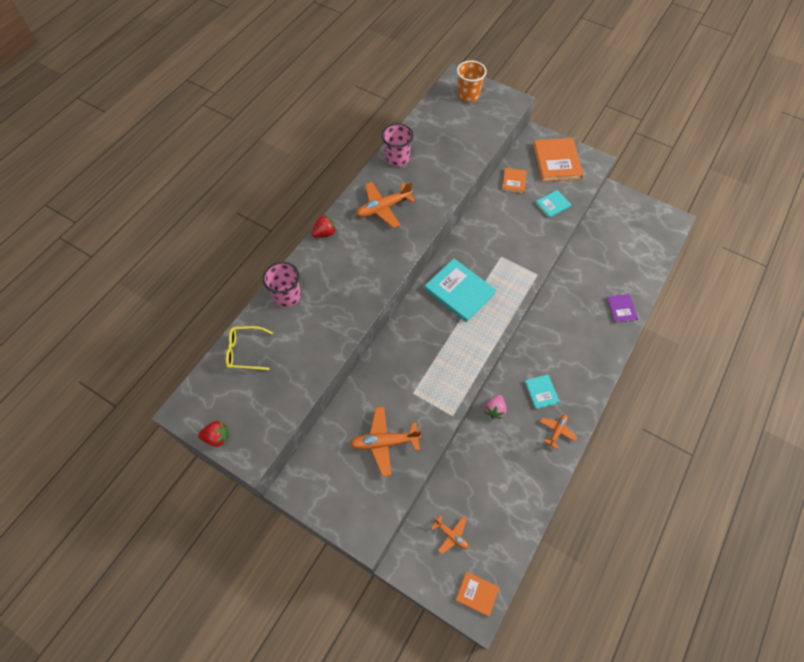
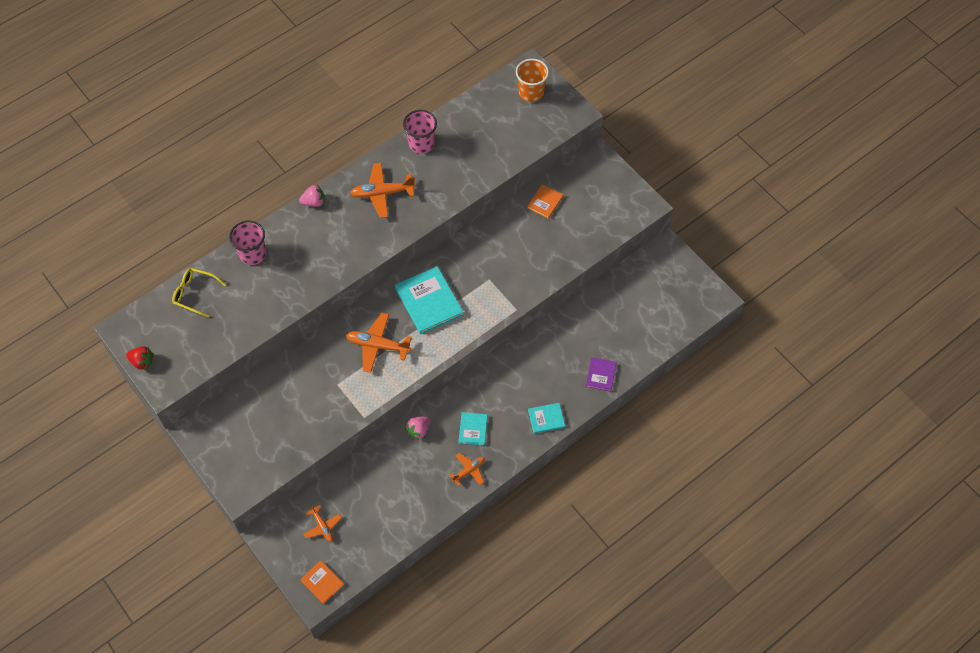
camera: 20 degrees right, 0 degrees up
(325, 233) = (314, 202): red strawberry -> pink strawberry
(384, 442) = (291, 419): orange plane -> orange plane (378, 345)
(552, 205) = (572, 241): turquoise book -> turquoise book (546, 419)
(557, 161) = (604, 193): orange book -> none

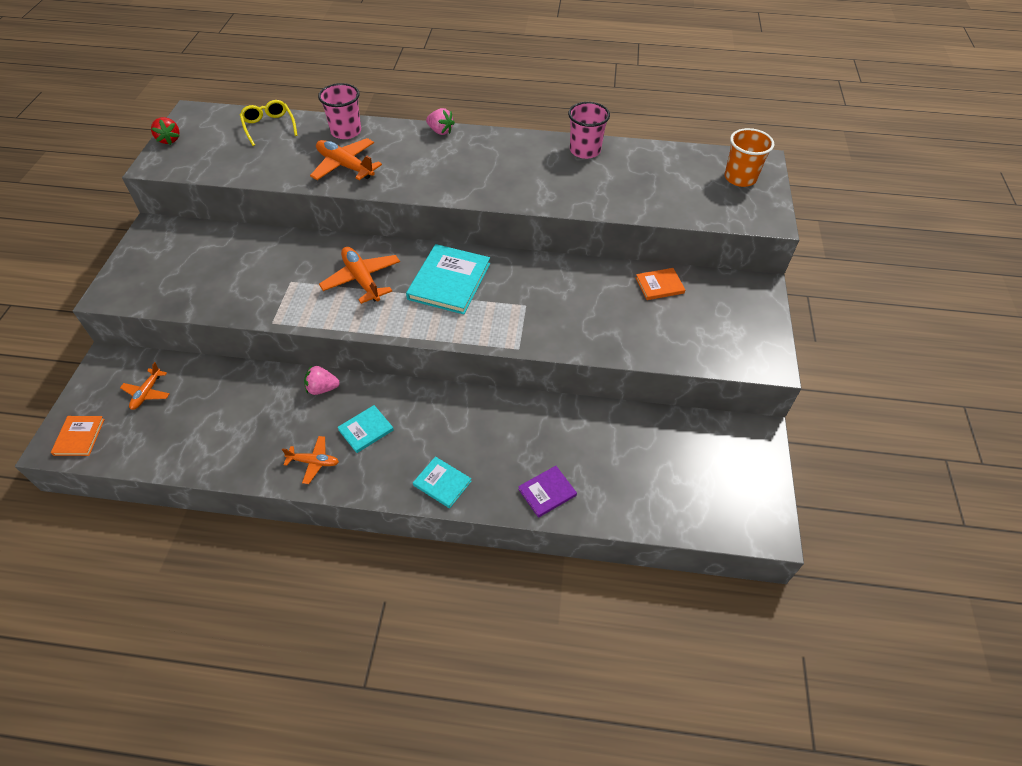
camera: 45 degrees right, 10 degrees down
(382, 193) = (503, 161): orange plane -> orange plane (345, 166)

